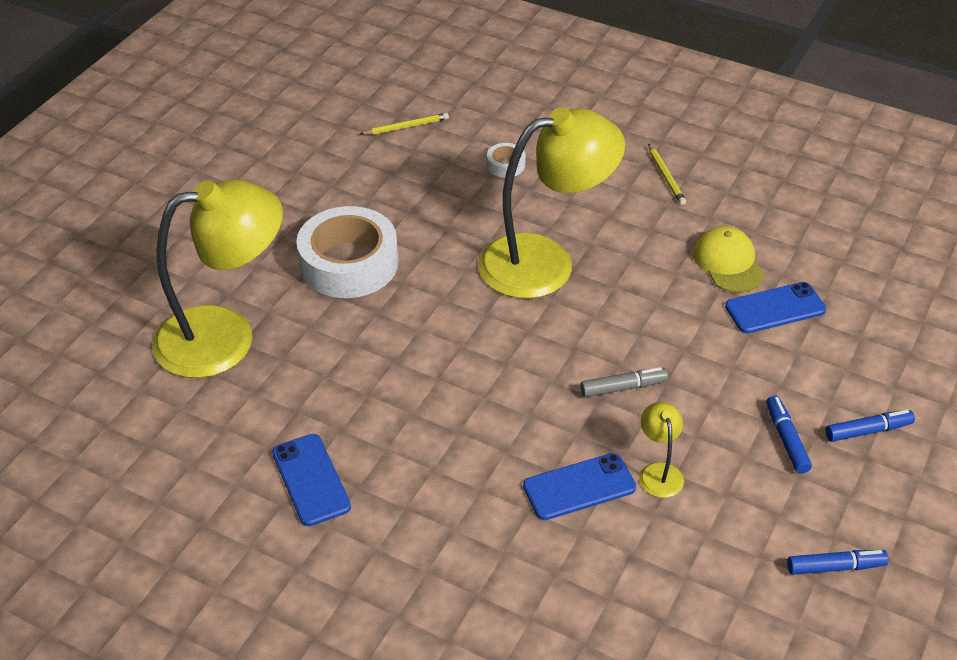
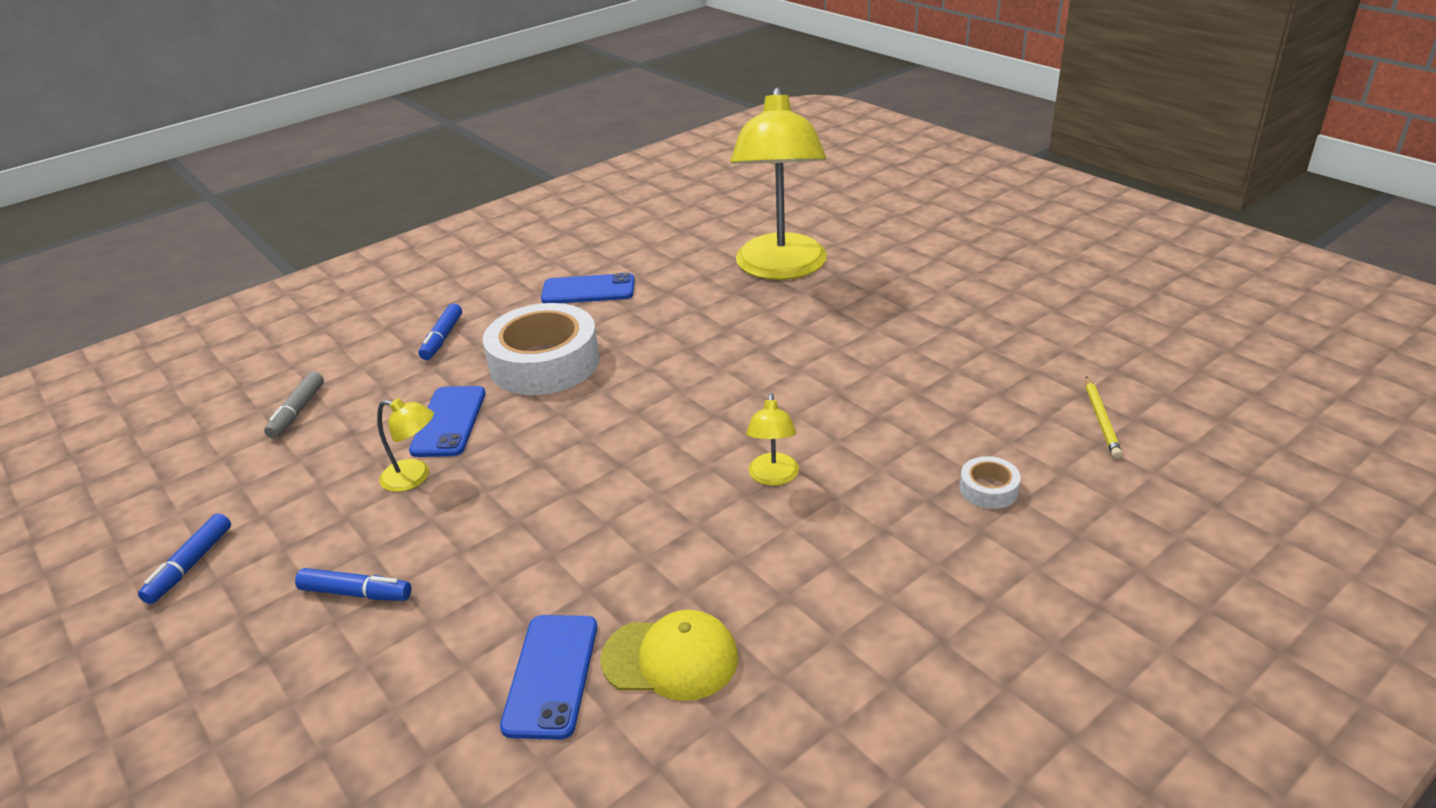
camera: 115 degrees right, 10 degrees down
(349, 263) = (846, 341): white tape -> white tape (545, 363)
(545, 262) = (773, 477): yellow lamp -> yellow lamp, size x0.41
(623, 387) = (537, 484): grey marker -> grey marker (297, 411)
(666, 176) = (903, 657): yellow pencil -> none
(867, 431) = (293, 679): blue marker -> blue marker (442, 338)

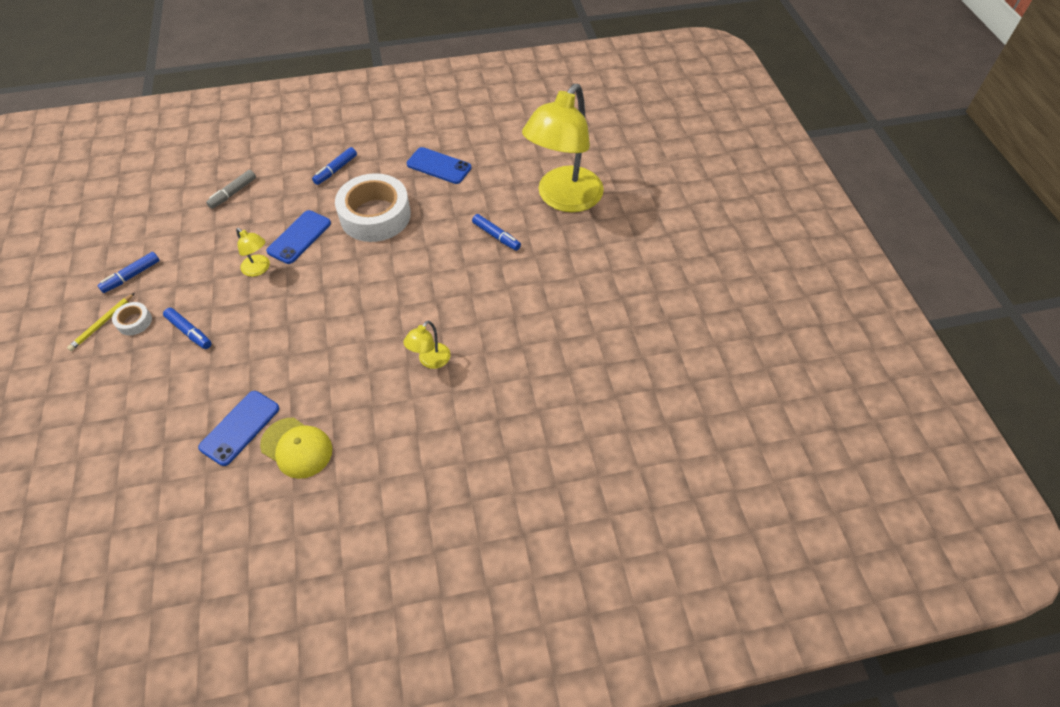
camera: 25 degrees right, 20 degrees up
(732, 327) = (496, 236): none -> blue marker
(988, 489) = (535, 429): white tape -> white tape (134, 321)
(1101, 419) = (645, 414): yellow pencil -> yellow pencil (102, 323)

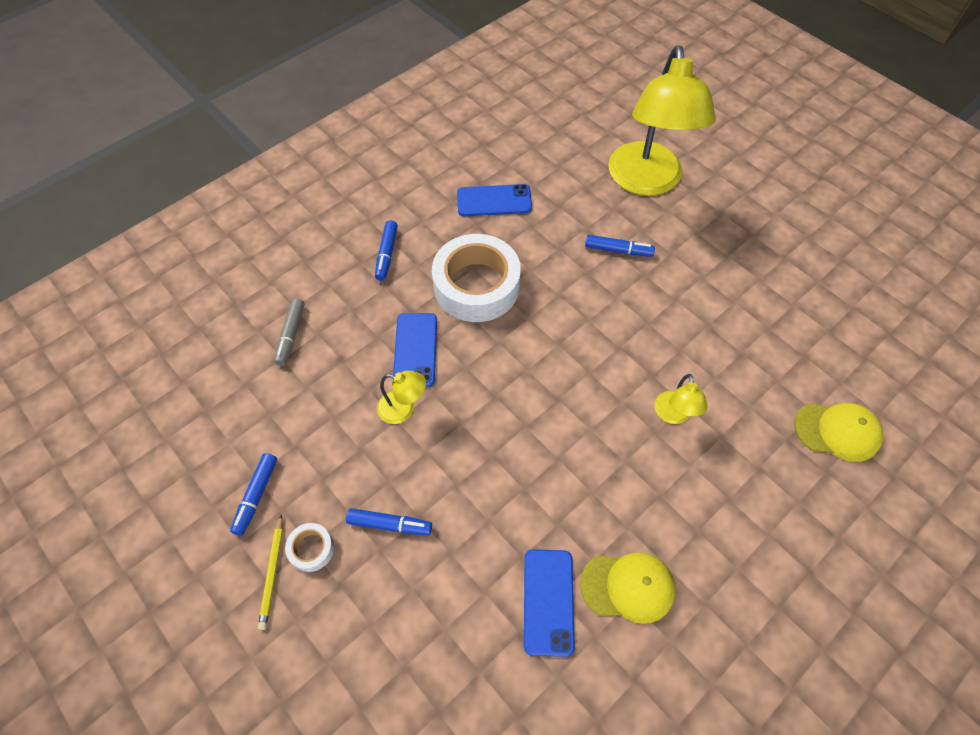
camera: 30 degrees left, 5 degrees up
(541, 433) = (837, 431): none -> yellow cap

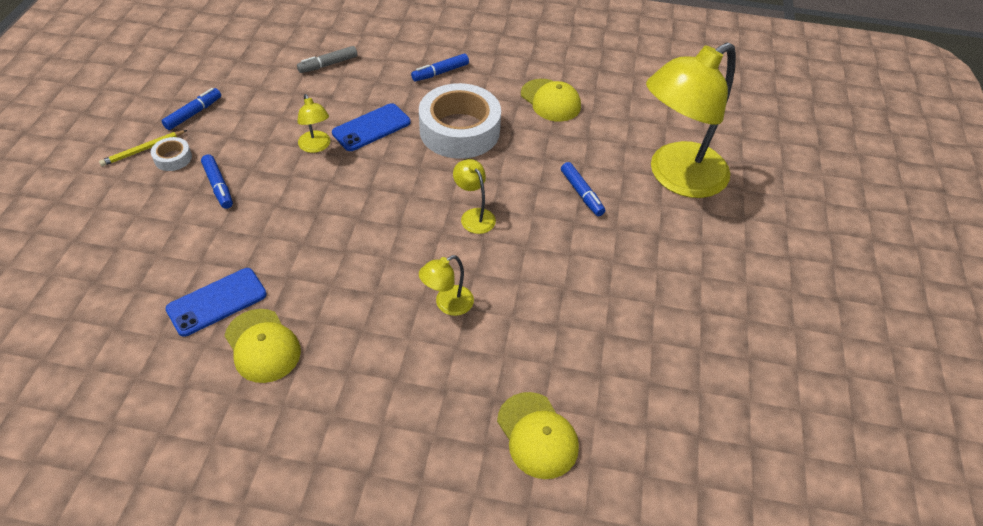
camera: 50 degrees right, 10 degrees down
(256, 495) = (193, 113): blue marker -> blue marker turned 150 degrees clockwise
(494, 201) = (550, 100): blue phone -> yellow cap
(588, 337) = (474, 216): none -> yellow lamp

